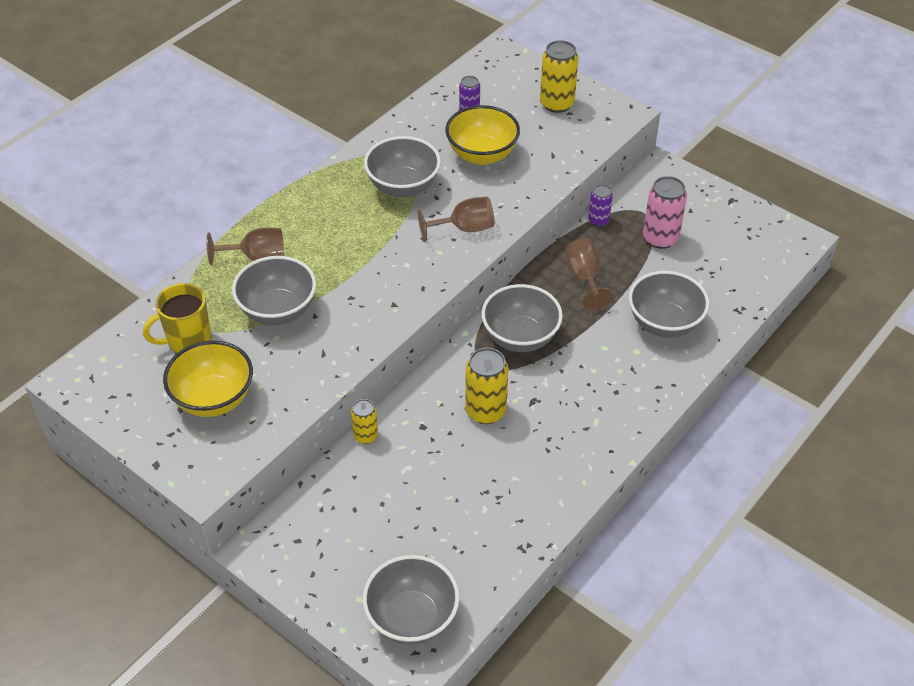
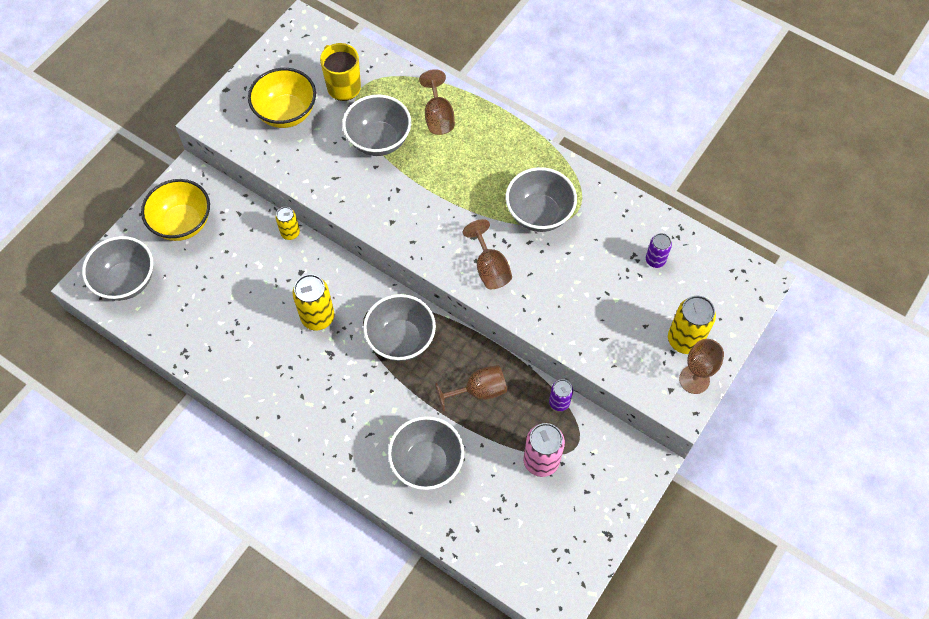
camera: 85 degrees right, 15 degrees up
(482, 155) = (593, 276): yellow bowl -> yellow bowl (182, 223)
(597, 103) = (694, 379): none -> brown goblet

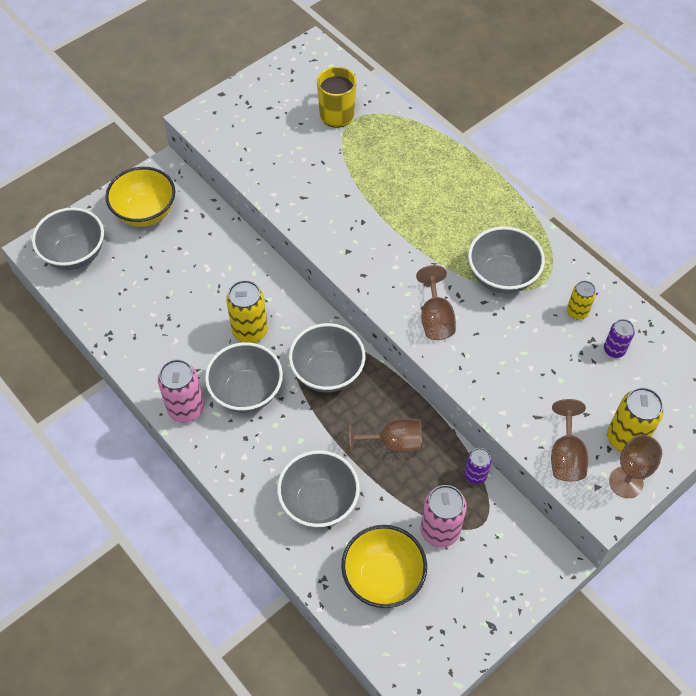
camera: 15 degrees right, 5 degrees down
(279, 406) = (186, 408): none -> pink can
(286, 113) = (273, 127): yellow bowl -> yellow bowl (383, 577)
(290, 233) = (247, 244): yellow can -> yellow can (577, 312)
(379, 140) = (357, 171): grey bowl -> grey bowl (246, 392)
(438, 116) = (423, 161): brown goblet -> brown goblet (566, 456)

